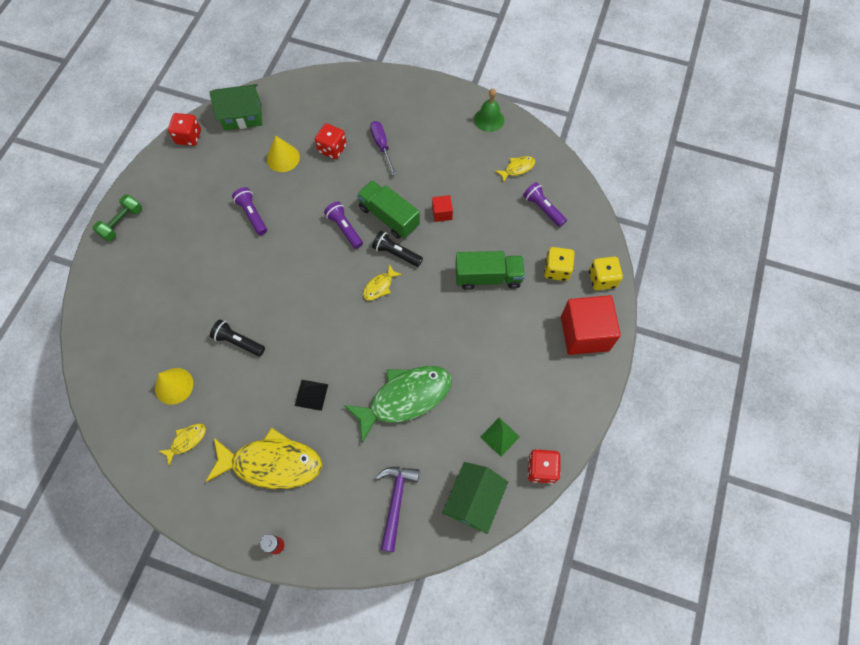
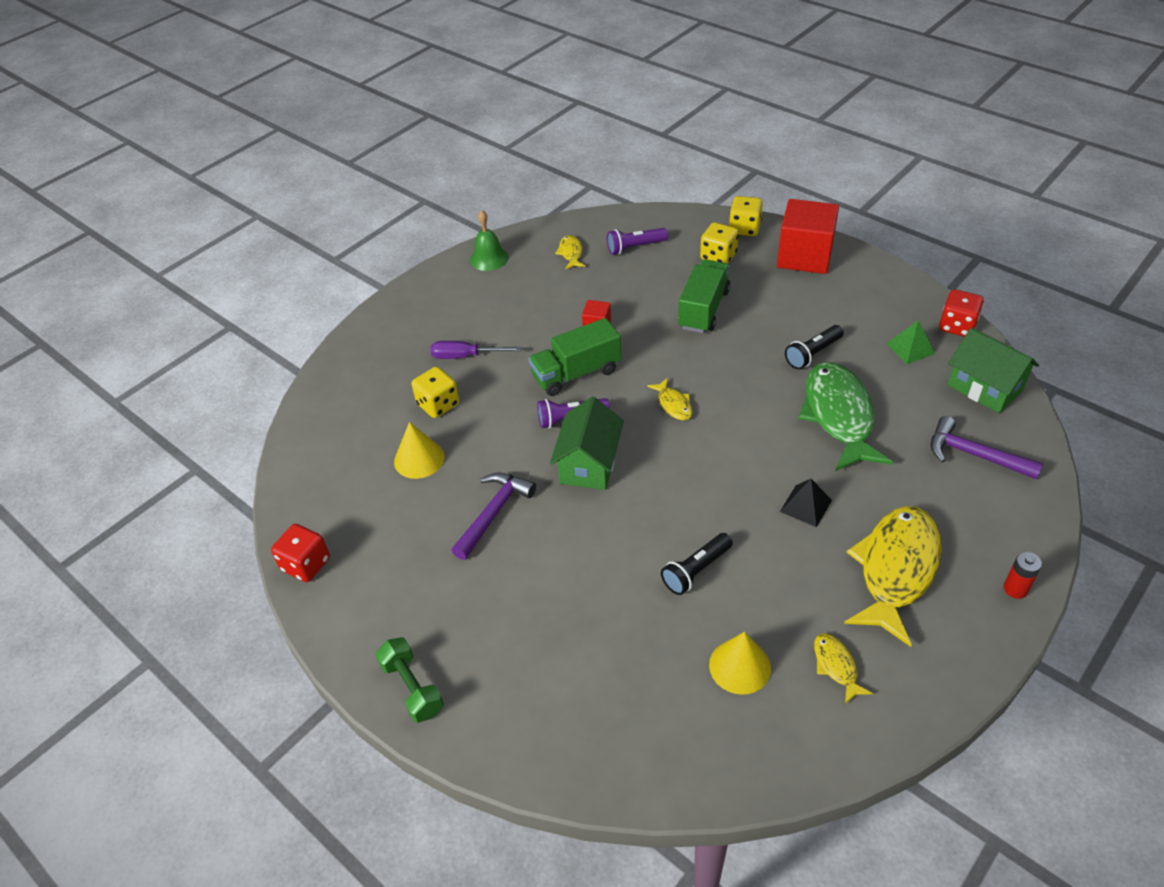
camera: 65 degrees left, 20 degrees down
(242, 116) = (315, 490): green house -> green house (589, 464)
(252, 215) = (494, 513): purple flashlight -> purple hammer
(332, 149) = (438, 404): red dice -> yellow dice
(396, 253) = (633, 379): black flashlight -> black flashlight (812, 354)

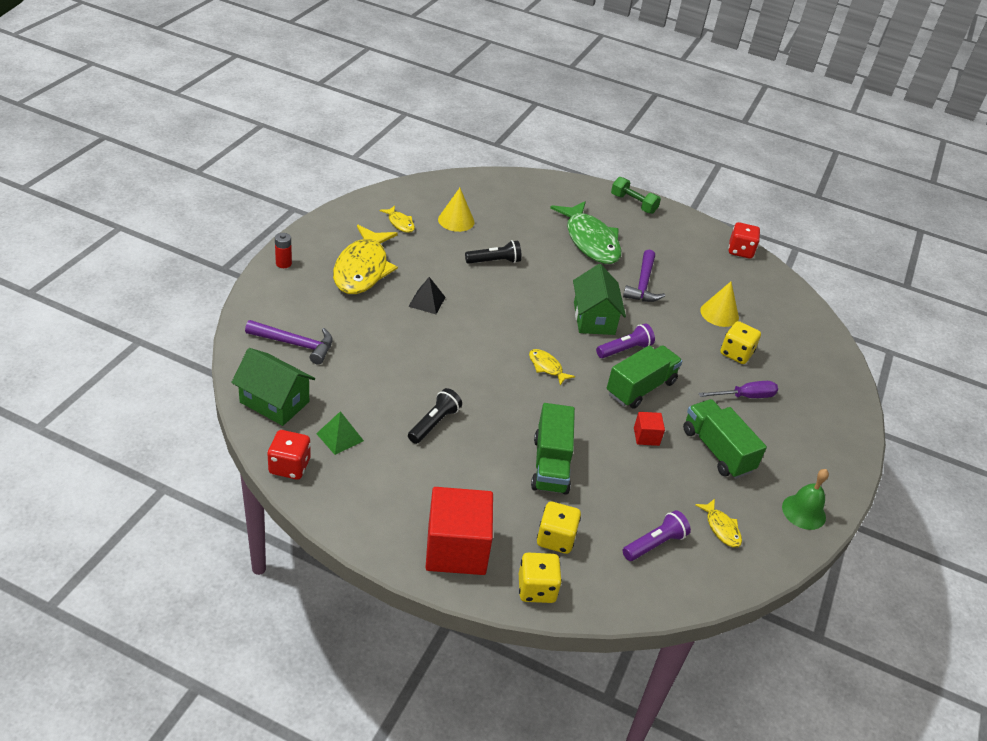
camera: 155 degrees right, 5 degrees down
(533, 309) = (717, 450): none -> green truck
(696, 570) = (494, 261): black flashlight -> black flashlight turned 45 degrees clockwise
(839, 416) = (406, 367): green fish -> green fish (590, 241)

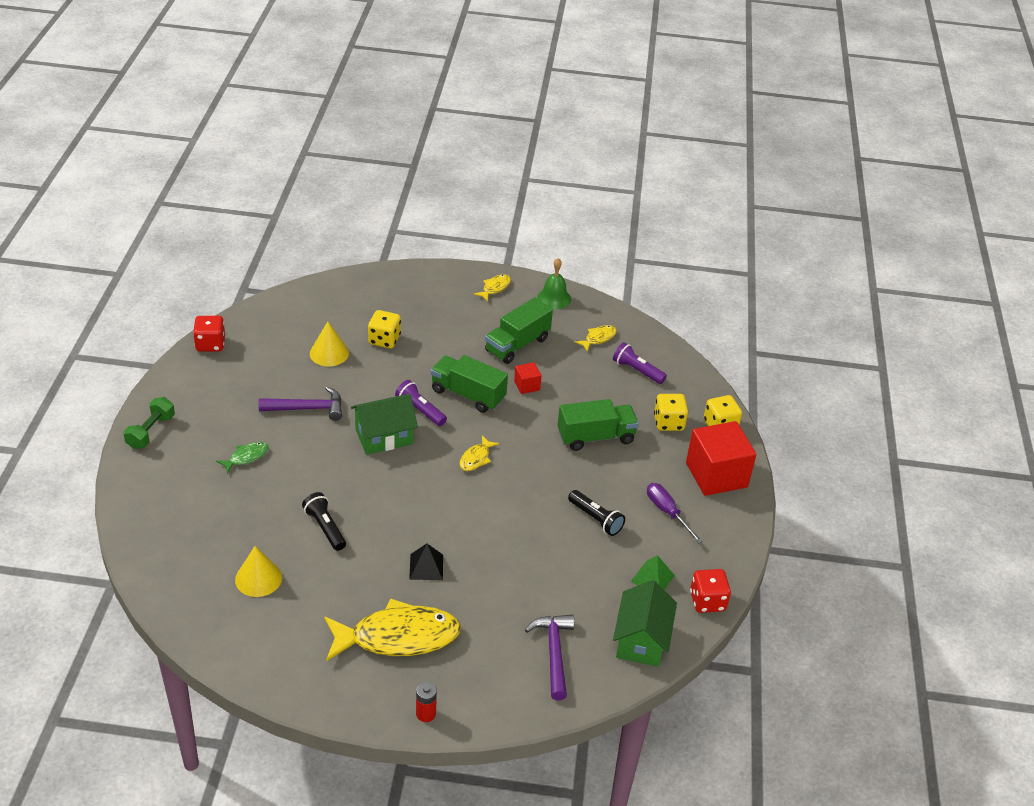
camera: 105 degrees left, 0 degrees up
(400, 223) = (289, 629): yellow fish -> yellow fish (495, 288)
(434, 423) = (595, 519): black flashlight -> black flashlight turned 150 degrees counterclockwise
(590, 241) = (246, 457): green fish -> green fish, size x0.44
(745, 396) = (441, 332): purple screwdriver -> purple screwdriver (667, 512)

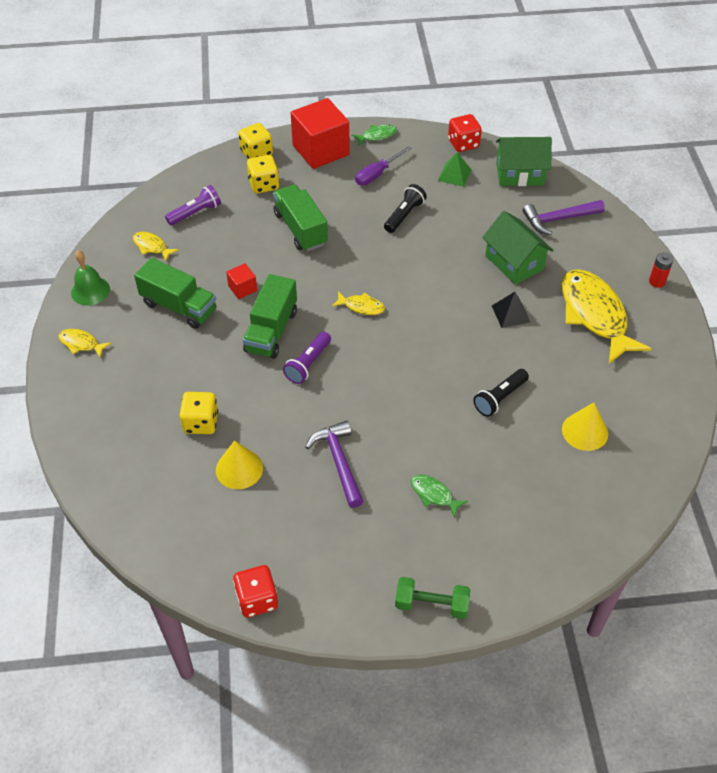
camera: 100 degrees left, 10 degrees up
(384, 436) = (358, 384): green house -> green house (514, 262)
(637, 370) = (195, 213): purple flashlight -> purple flashlight turned 150 degrees counterclockwise
(734, 526) = (377, 136): none -> green fish

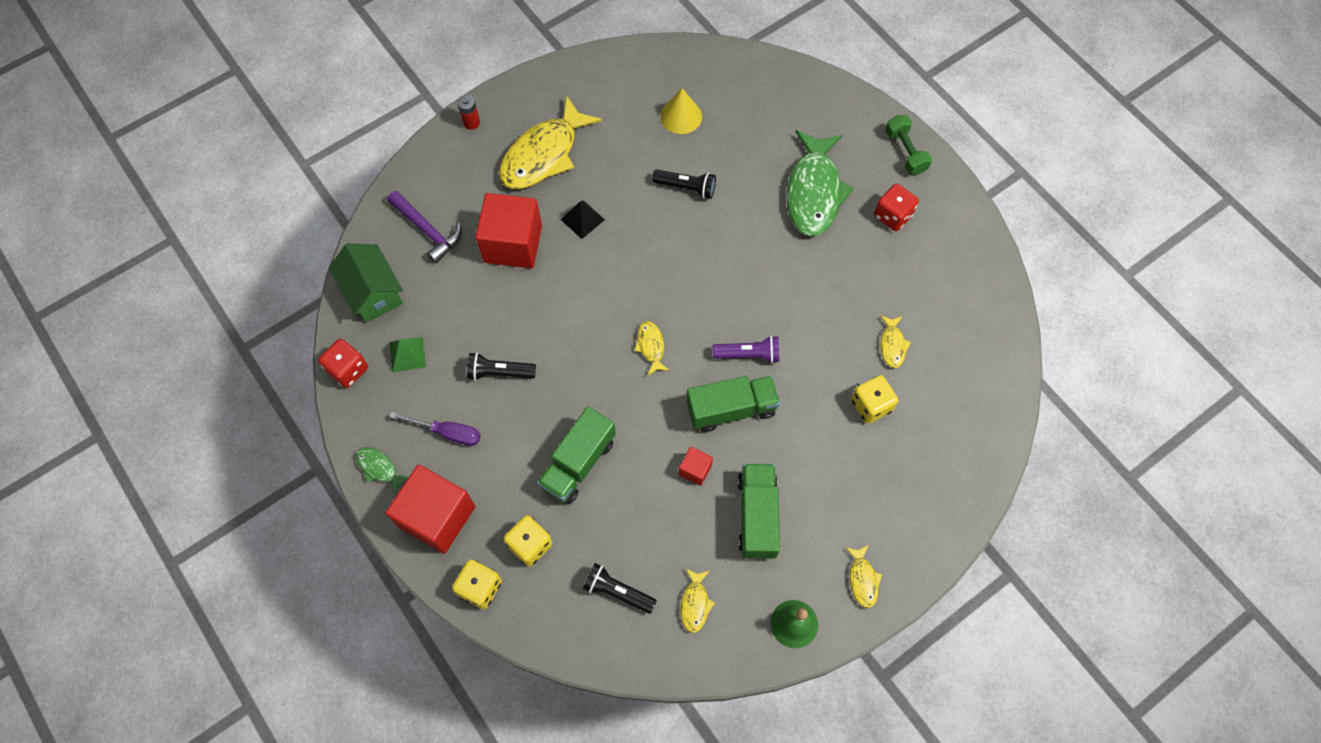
camera: 120 degrees left, 15 degrees up
(195, 213) = (617, 591): purple flashlight -> black flashlight
(239, 469) = (892, 345): yellow cone -> yellow fish
(257, 599) = (988, 264): red dice -> red dice (892, 216)
(338, 462) = (832, 274): purple hammer -> none
(434, 494) = (814, 192): green fish -> green fish, size x2.26
(514, 262) = (513, 243): green house -> red cube

